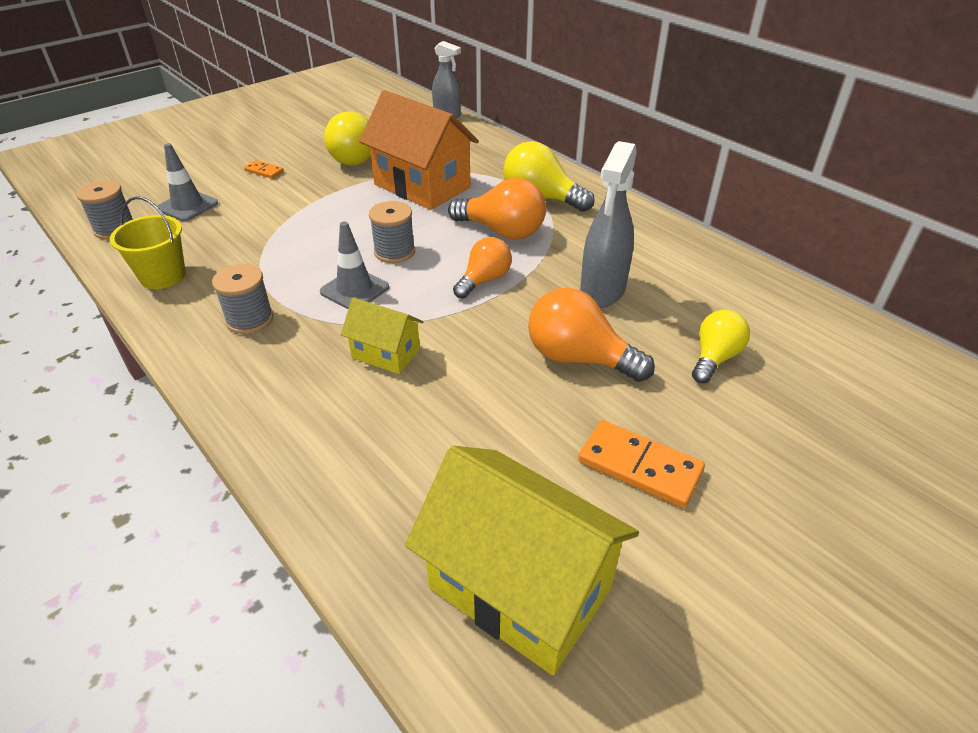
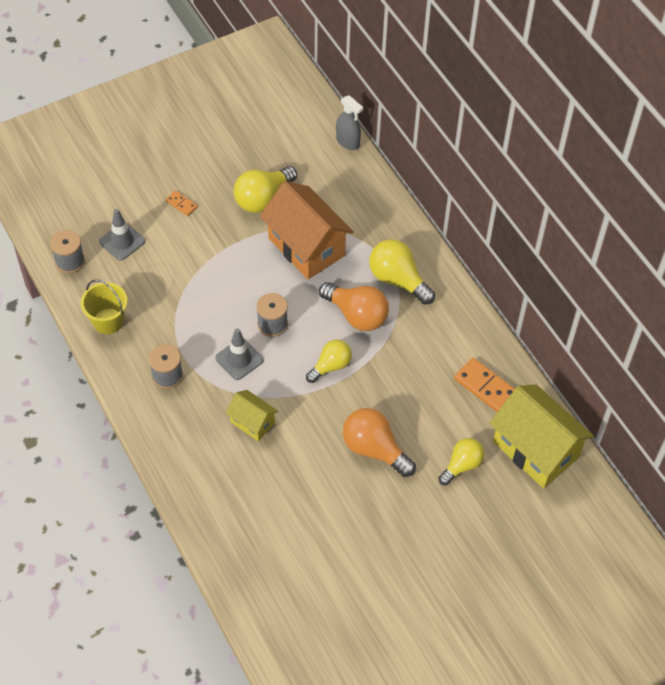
camera: 10 degrees right, 15 degrees up
(484, 280) = (331, 366): orange light bulb -> yellow light bulb
(520, 588) = (297, 591): yellow house -> yellow house (535, 449)
(602, 291) = (410, 392): grey spray bottle -> none
(639, 466) = (383, 534): orange domino -> orange domino (485, 387)

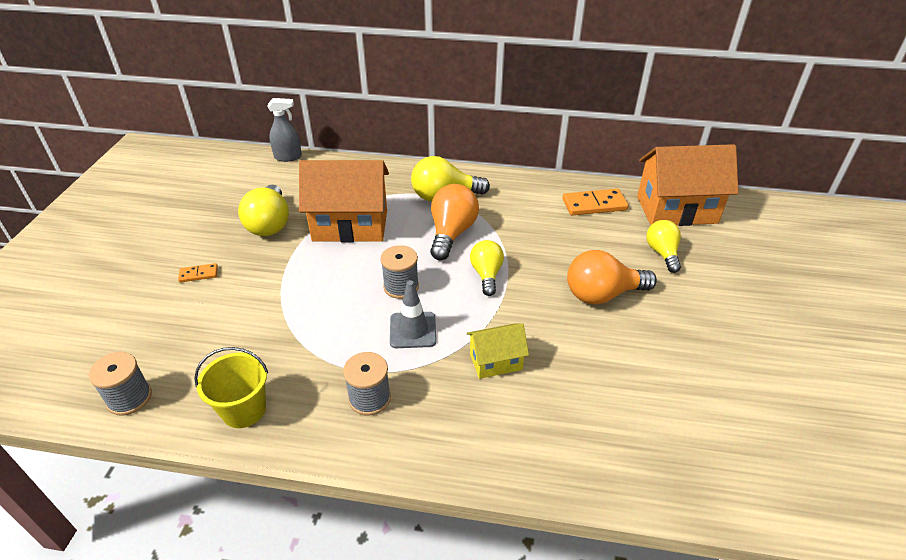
camera: 50 degrees left, 15 degrees down
(122, 241) = (172, 340): grey traffic cone -> none
(356, 315) = (451, 233): orange light bulb -> orange light bulb turned 60 degrees counterclockwise
(535, 449) = (676, 210): yellow house -> orange house

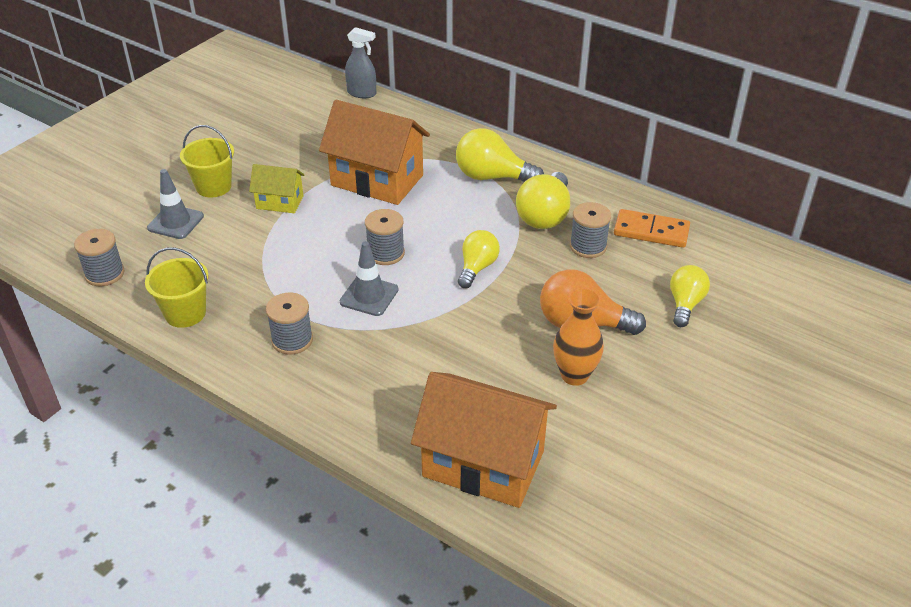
camera: 25 degrees right, 0 degrees up
(179, 320) = (175, 222): none -> grey traffic cone
(198, 274) = (213, 187): orange domino -> yellow bucket
(270, 224) = (303, 157): yellow light bulb -> yellow light bulb (544, 215)
(451, 233) = (472, 217): orange light bulb -> none
(495, 361) = (425, 348): yellow house -> yellow house (280, 202)
(558, 230) = (588, 246): none -> grey spool
(631, 341) = (574, 375): none -> orange vase
(676, 210) = (745, 264): orange house -> orange house (483, 464)

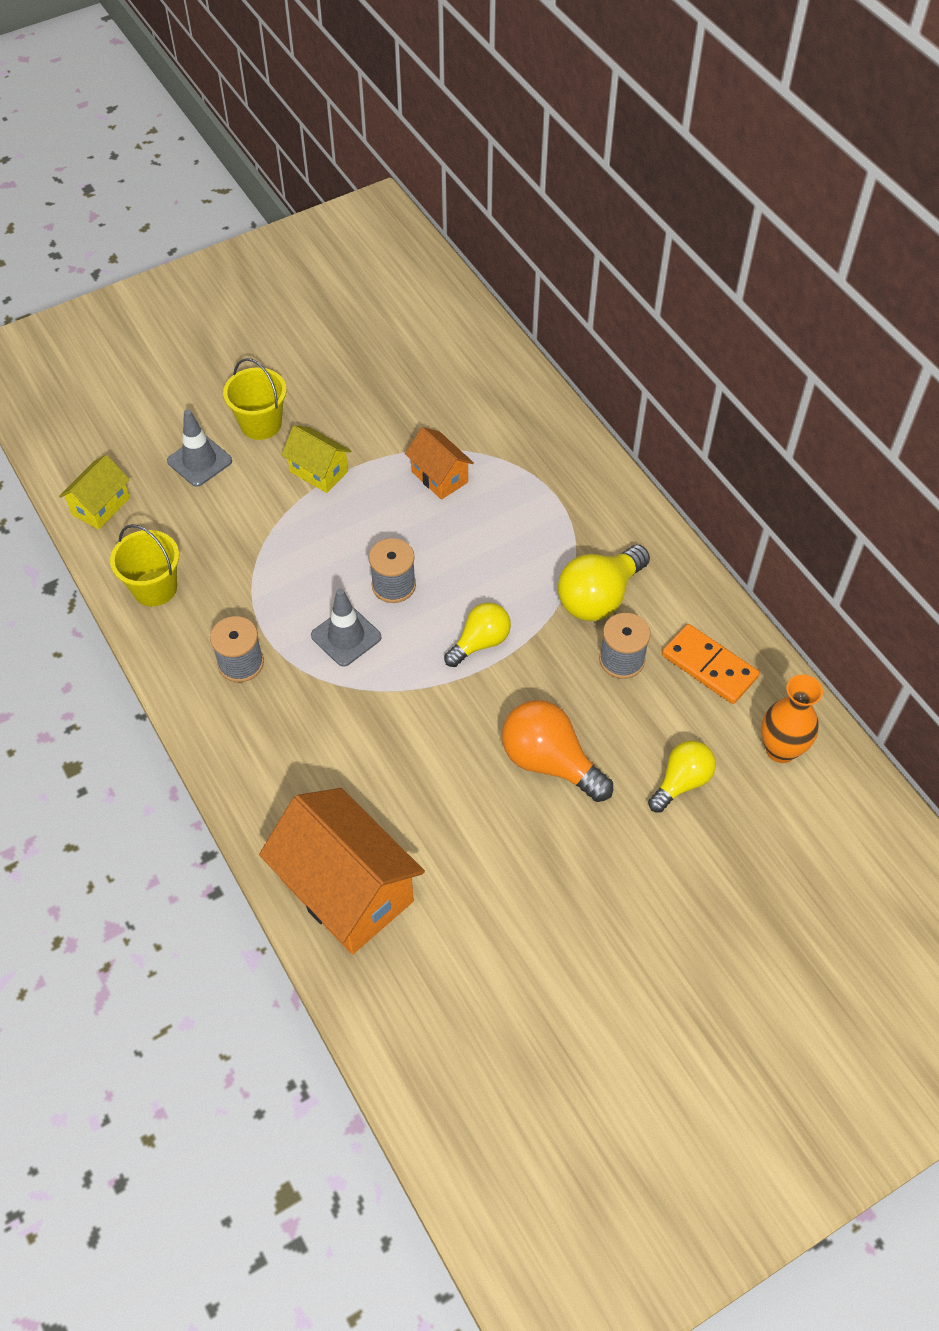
camera: 25 degrees right, 15 degrees up
(104, 274) = (101, 506): grey spool -> yellow house
(362, 93) = (493, 335): grey spray bottle -> none
(377, 180) = (439, 477): orange house -> orange house, size x0.52
(492, 177) = (572, 518): yellow light bulb -> none
(574, 375) = (501, 824): orange vase -> orange vase (780, 750)

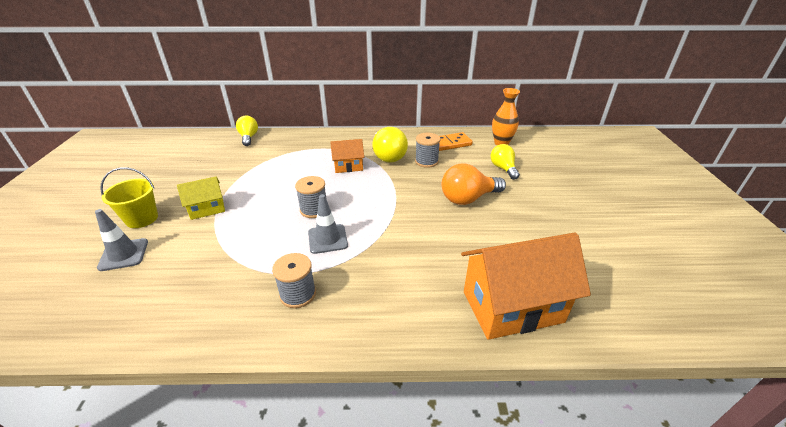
camera: 60 degrees left, 20 degrees down
(101, 506) = (74, 324): yellow house -> none
(154, 588) = (185, 319): yellow bucket -> none
(439, 477) = (268, 173): orange house -> orange house (348, 166)
(480, 642) = (379, 195): yellow light bulb -> yellow light bulb (249, 137)

